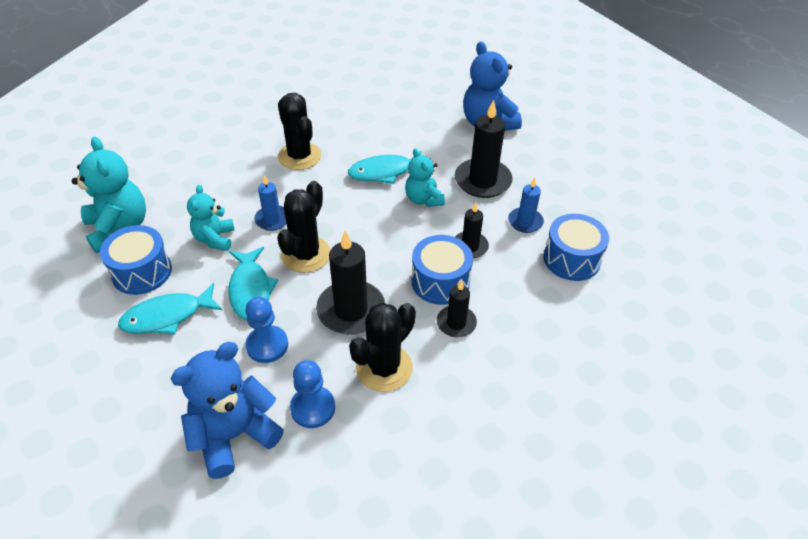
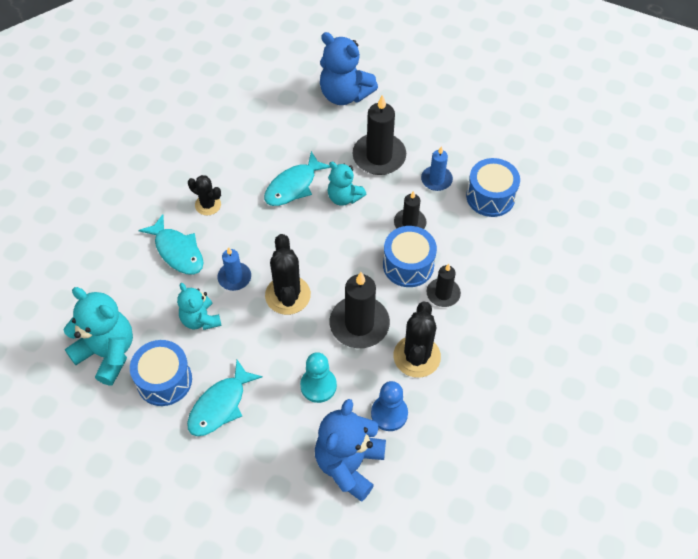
camera: 30 degrees left, 10 degrees up
(250, 290) = (268, 348): turquoise fish -> turquoise fish (177, 251)
(267, 345) = (318, 386): blue pawn -> turquoise pawn
(299, 156) = (208, 205): black cactus -> black cactus, size x0.61

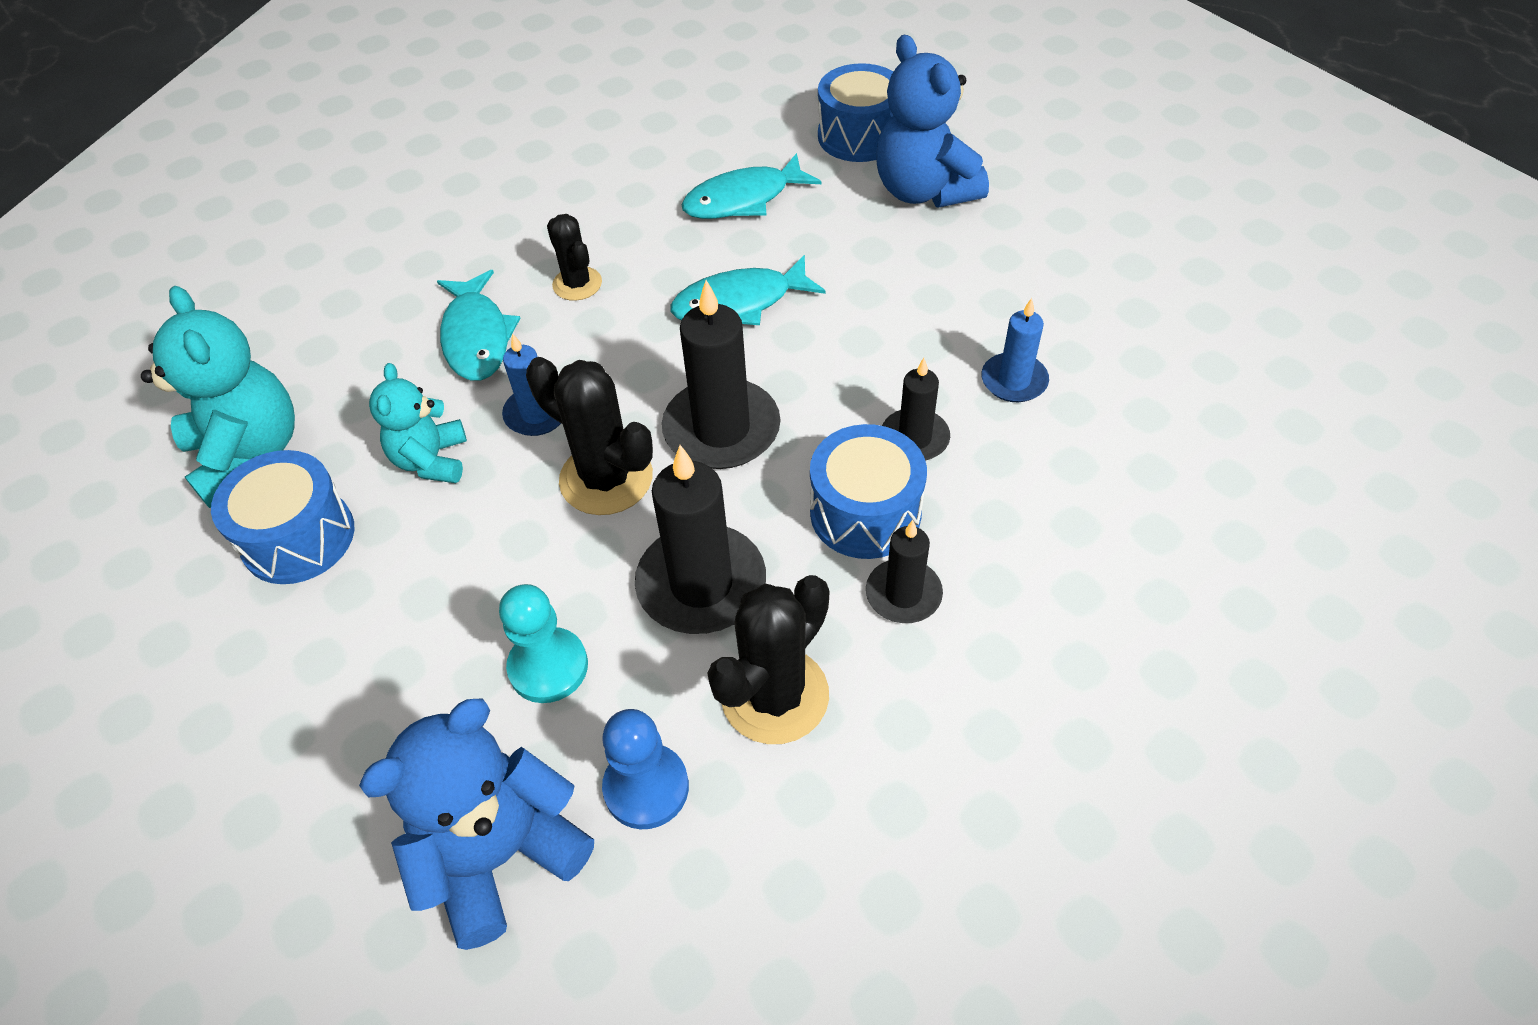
camera: 30 degrees right, 5 degrees down
(220, 405) = (353, 623): turquoise fish -> turquoise fish (743, 199)
(287, 295) = (606, 478): black cactus -> black cactus turned 75 degrees counterclockwise
(344, 197) = (818, 351): turquoise teddy bear -> none
(379, 156) = (925, 306): black candle -> black candle (721, 429)
(490, 196) = (1109, 448): blue drum -> blue drum (859, 136)

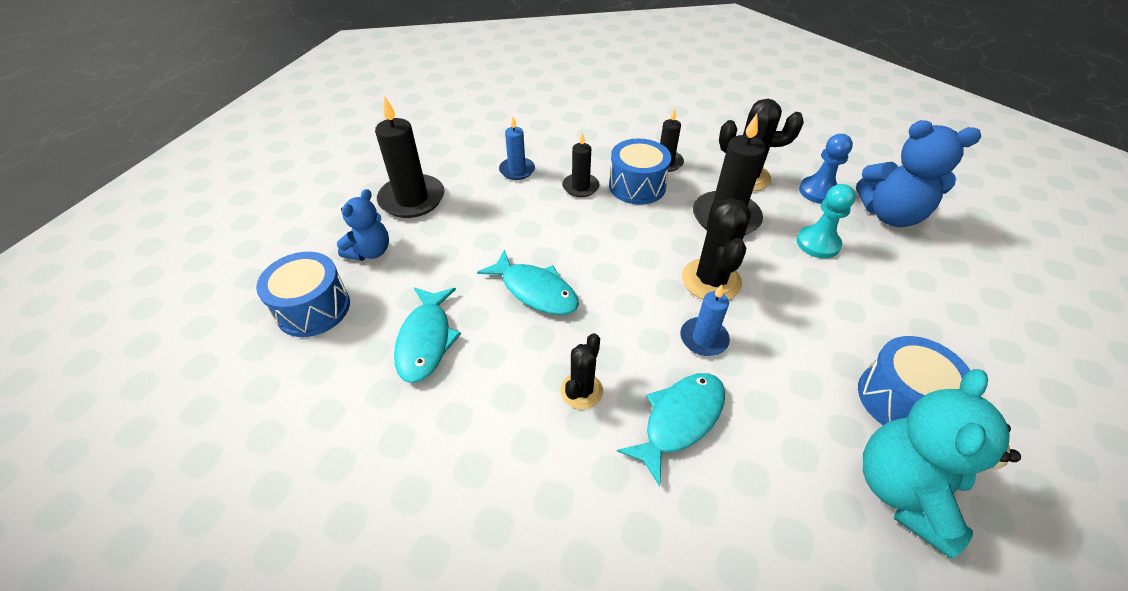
camera: 125 degrees left, 5 degrees down
(431, 460) = (786, 370): turquoise teddy bear -> none
(721, 429) = (636, 252): black candle -> black candle (412, 199)
(743, 199) = (426, 340): turquoise fish -> turquoise fish turned 60 degrees clockwise
(924, 191) = (370, 251): blue teddy bear -> blue teddy bear, size x0.62

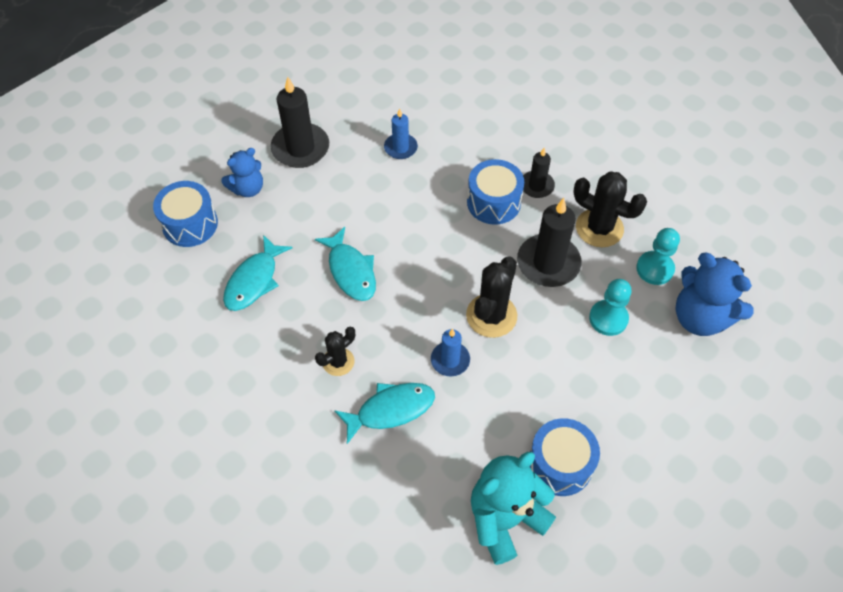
camera: 25 degrees right, 10 degrees up
(580, 187) = (444, 185): black candle -> none
(818, 191) = (655, 269): blue pawn -> turquoise pawn

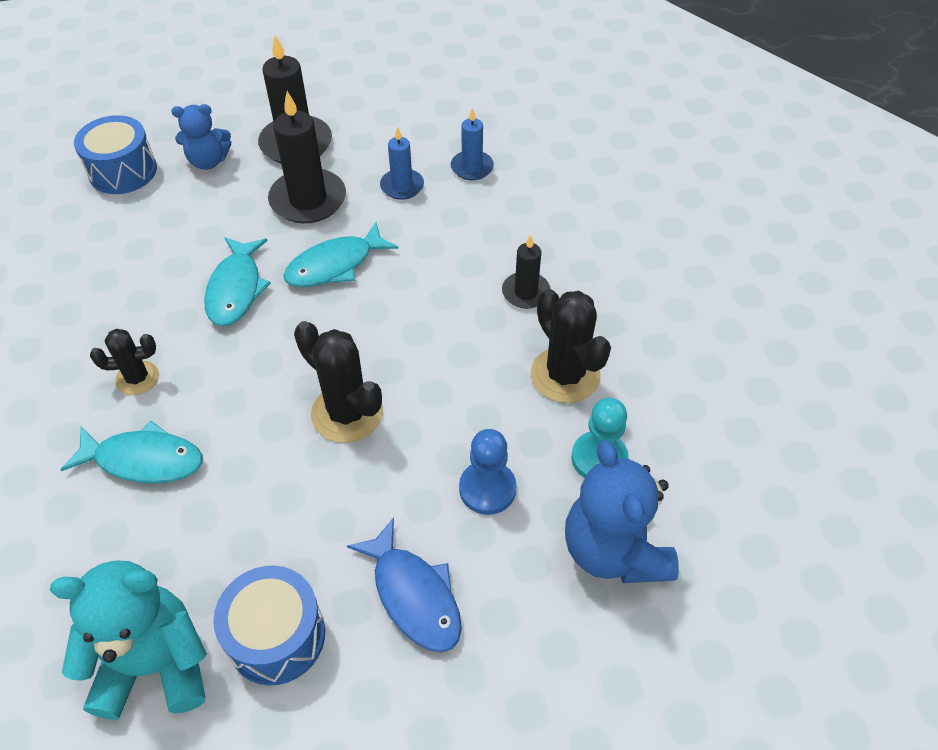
camera: 30 degrees right, 5 degrees down
(254, 281) = (131, 253): turquoise fish -> turquoise fish (335, 265)
(450, 360) = (256, 439): blue candle -> blue candle (472, 167)
(491, 316) = (347, 413): black cactus -> black cactus turned 75 degrees clockwise
(493, 202) = (458, 288): blue drum -> none
(548, 263) = (466, 386): black candle -> black candle (308, 200)
(608, 318) = (487, 489): turquoise pawn -> blue pawn
(616, 400) = (414, 595): none -> blue fish

